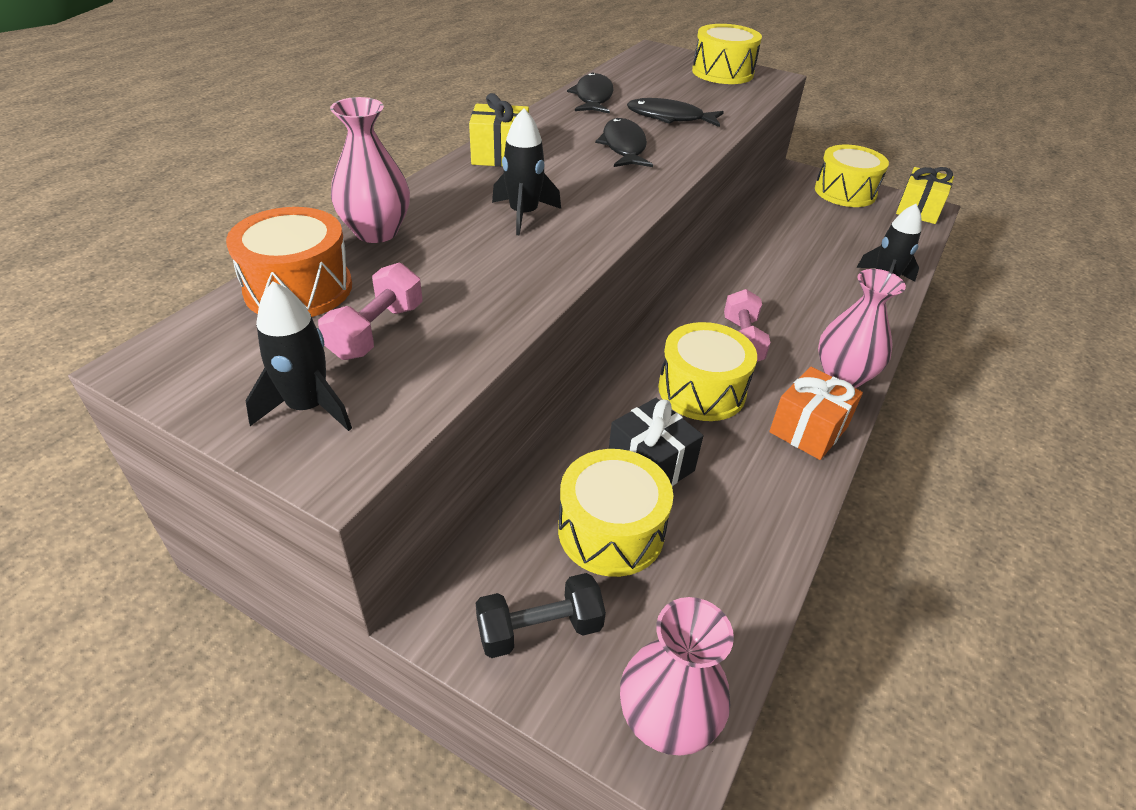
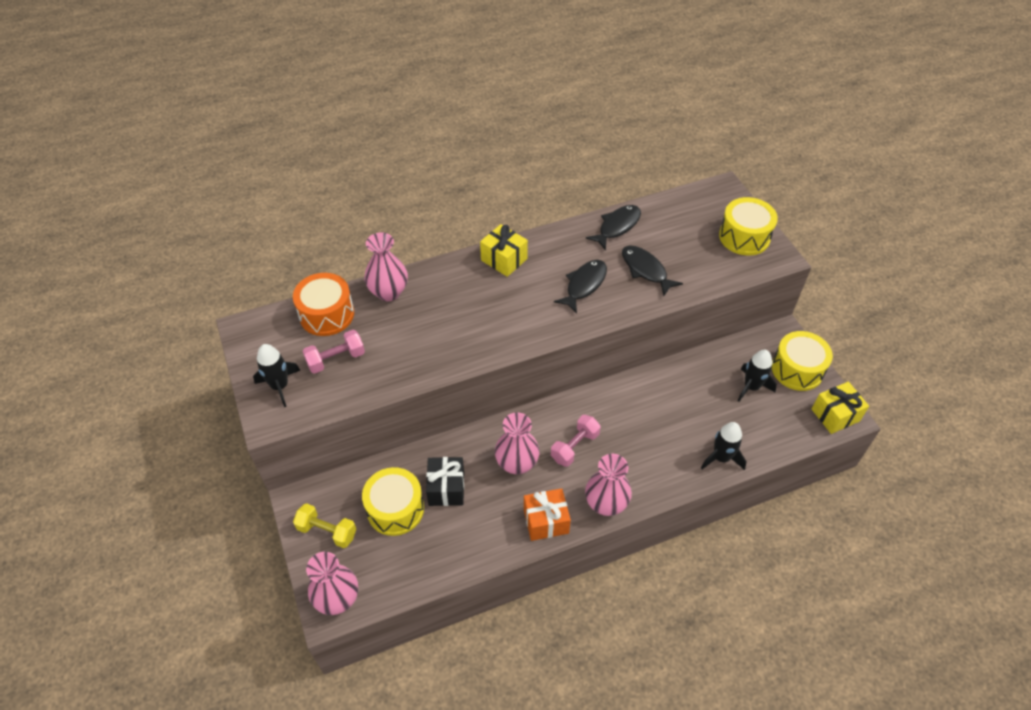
camera: 40 degrees right, 10 degrees up
(523, 214) = (469, 315): black rocket -> black rocket (751, 387)
(539, 629) = (327, 531): black dumbbell -> yellow dumbbell
(701, 390) = (517, 463): yellow drum -> pink vase

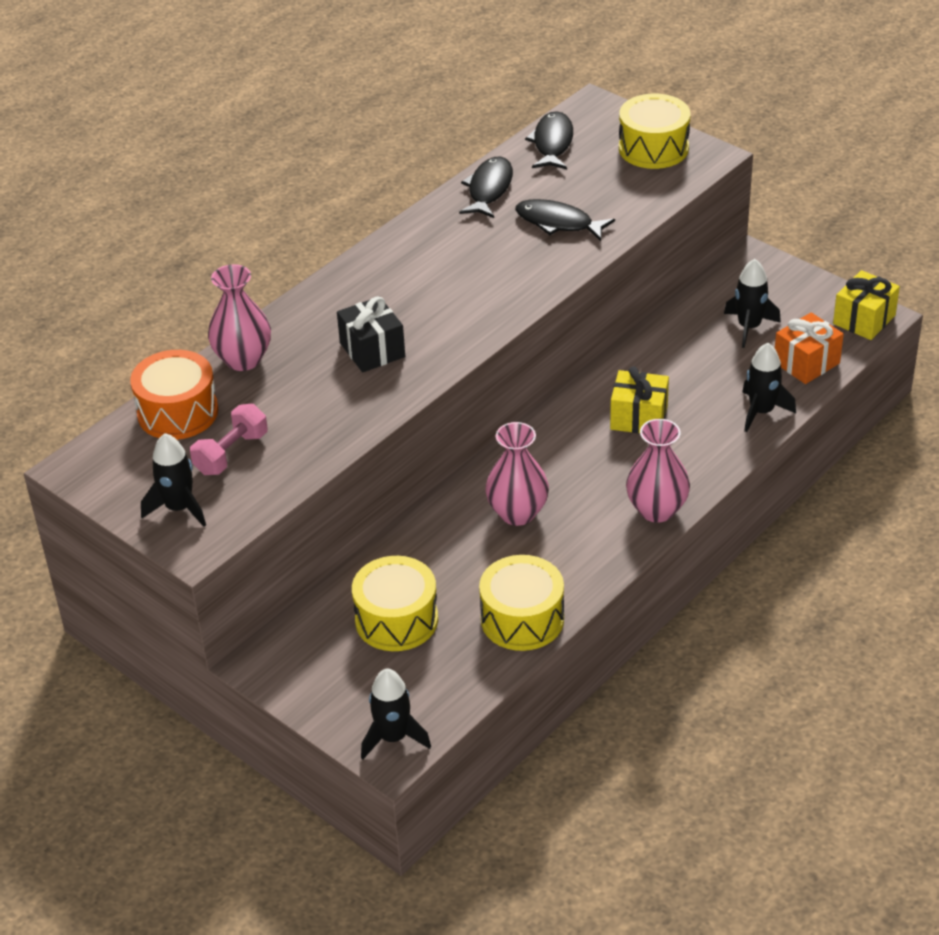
camera: 25 degrees left, 10 degrees down
(327, 531) = (324, 678): yellow dumbbell -> none
(337, 599) = (393, 737): pink vase -> black rocket
(446, 488) = (447, 573): black gift -> black gift (372, 350)
(504, 259) = (369, 273): yellow gift -> yellow gift (639, 417)
(546, 521) = (596, 556): orange gift -> orange gift (806, 363)
(574, 446) = (577, 468): pink dumbbell -> none
(584, 285) = (493, 264): black fish -> black fish (552, 143)
(797, 369) = (791, 289): yellow drum -> yellow drum (522, 619)

